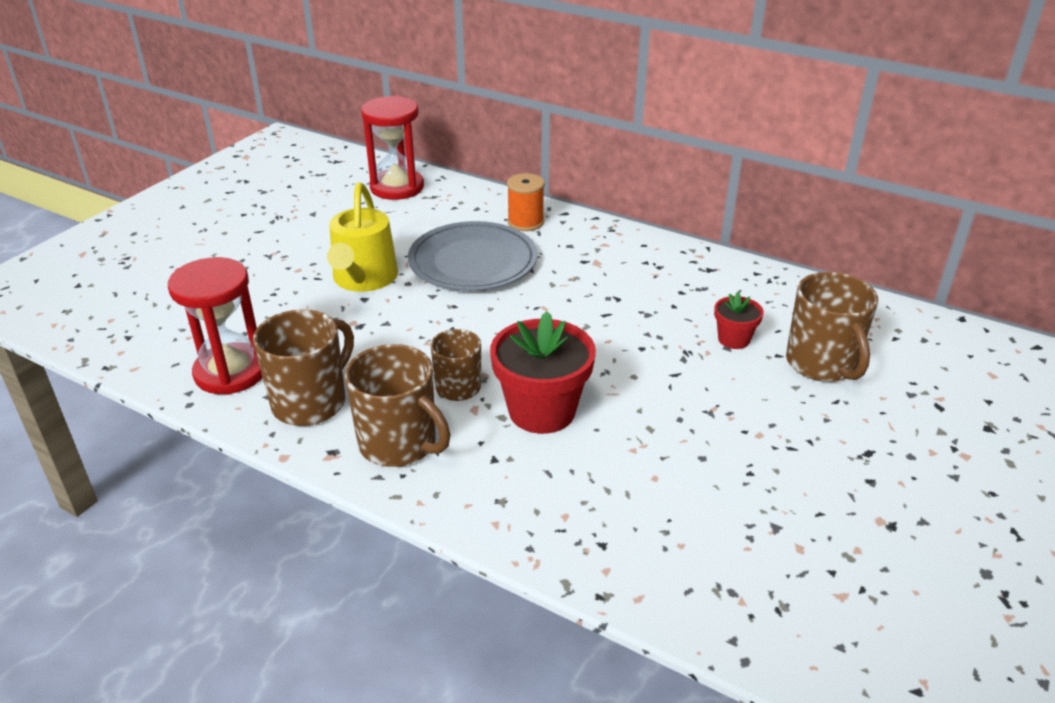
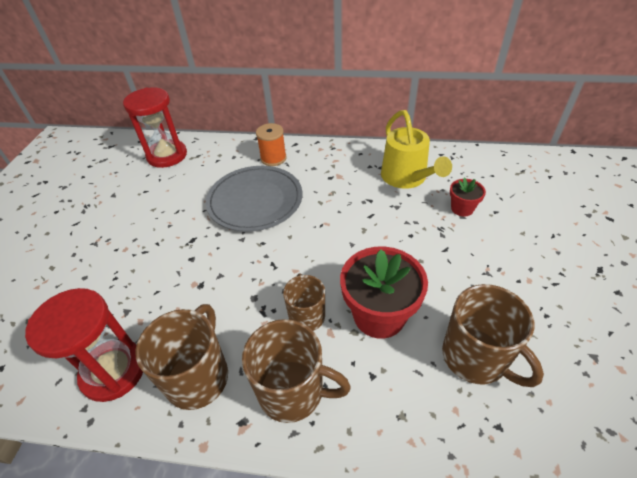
camera: 20 degrees left, 10 degrees up
(363, 279) = (182, 241): yellow watering can -> yellow watering can (406, 177)
(822, 364) = (525, 210): brown mug -> brown mug (476, 357)

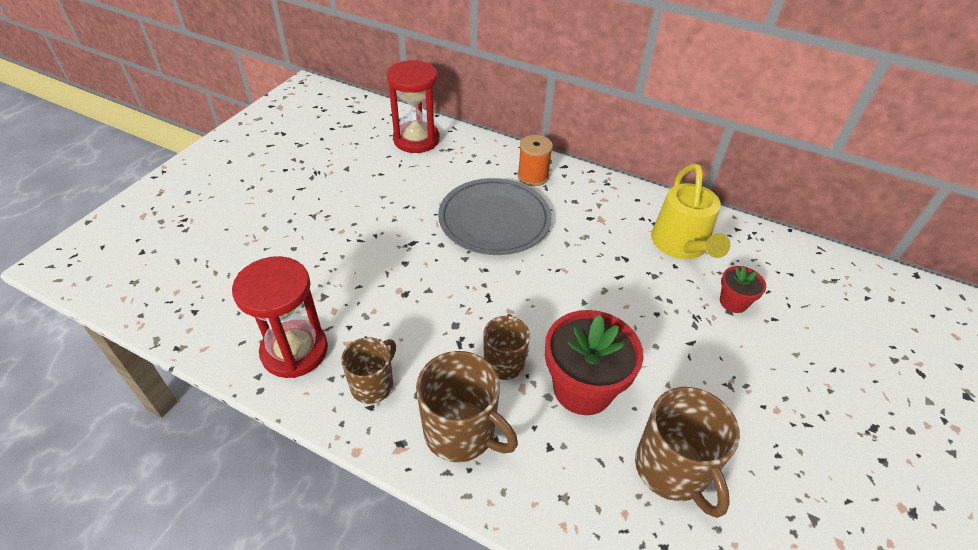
camera: 15 degrees right, 0 degrees up
(198, 376) = (373, 384): brown mug -> brown mug, size x0.64

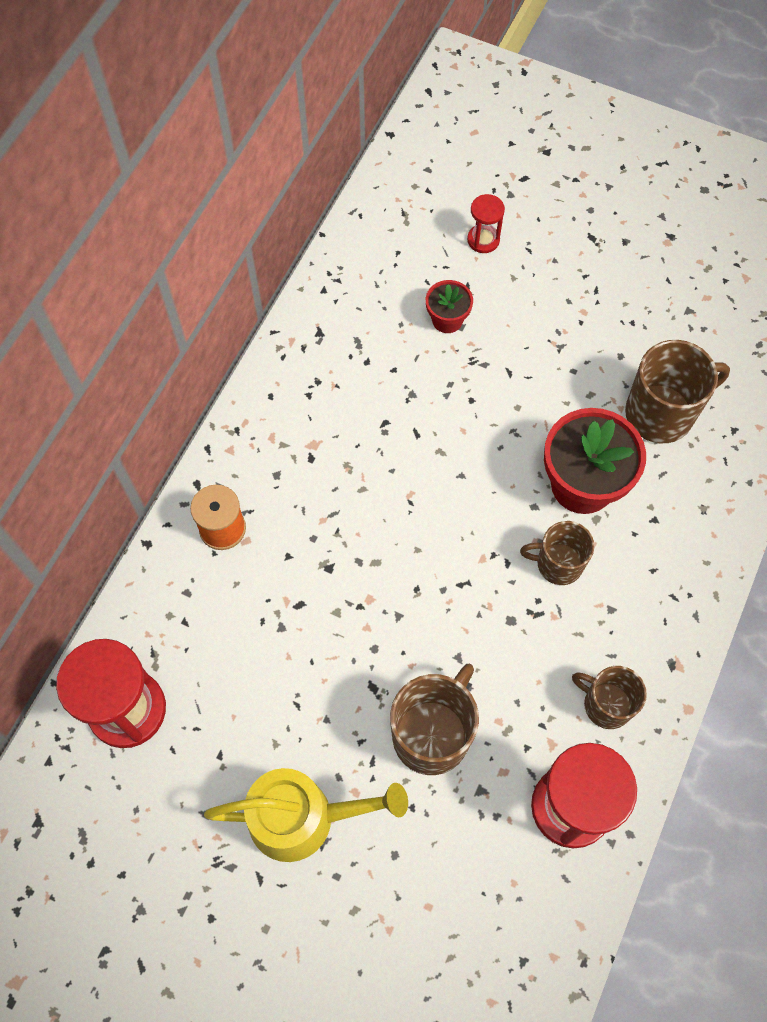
camera: 90 degrees left, 20 degrees up
(461, 432) = (651, 604): brown mug -> brown mug (432, 734)
(494, 220) = (321, 580): grey plate -> none
(681, 245) = (357, 357): yellow watering can -> yellow watering can (302, 817)
(830, 334) = (483, 240): none -> red hourglass

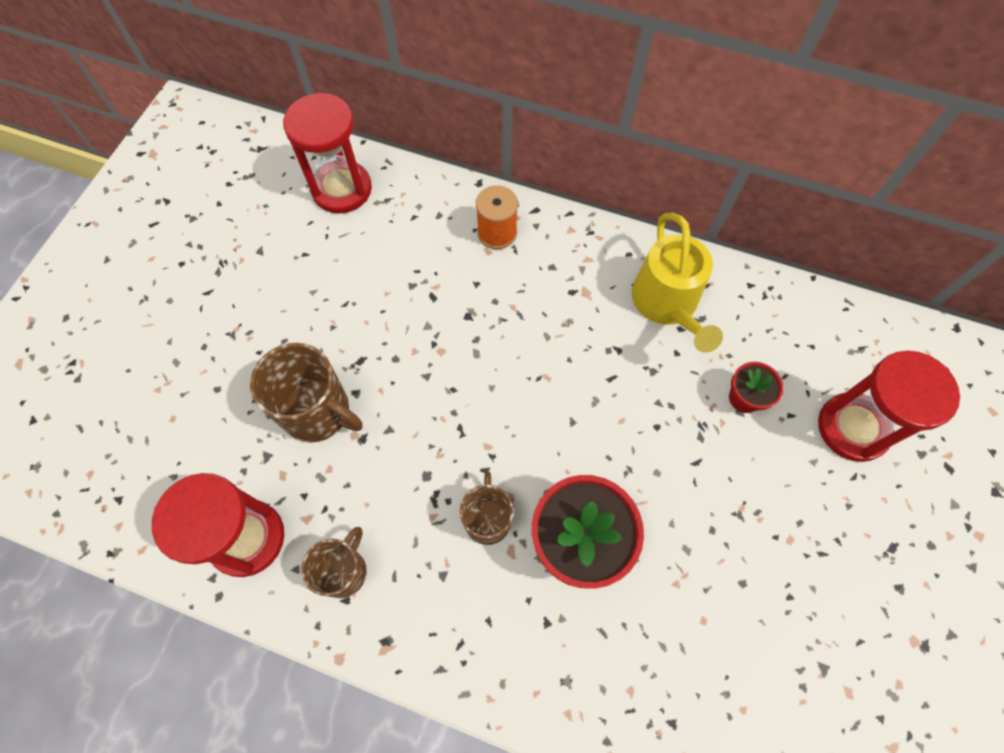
camera: 85 degrees right, 0 degrees up
(302, 817) = (252, 317): yellow watering can -> yellow watering can (667, 303)
(483, 240) = (852, 428): red hourglass -> red hourglass, size x2.00
(661, 413) = (678, 632): brown mug -> none

